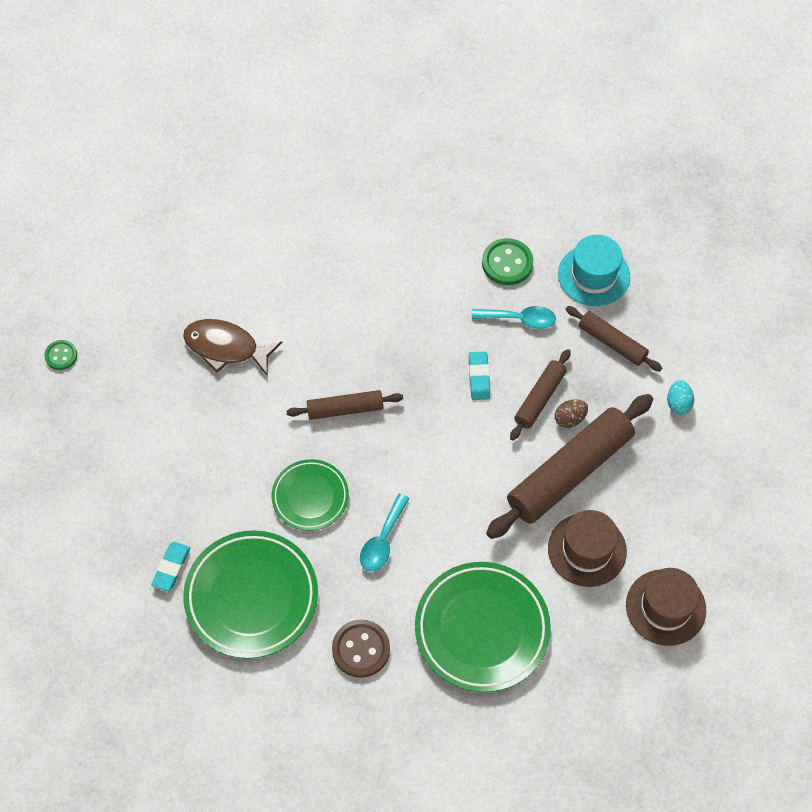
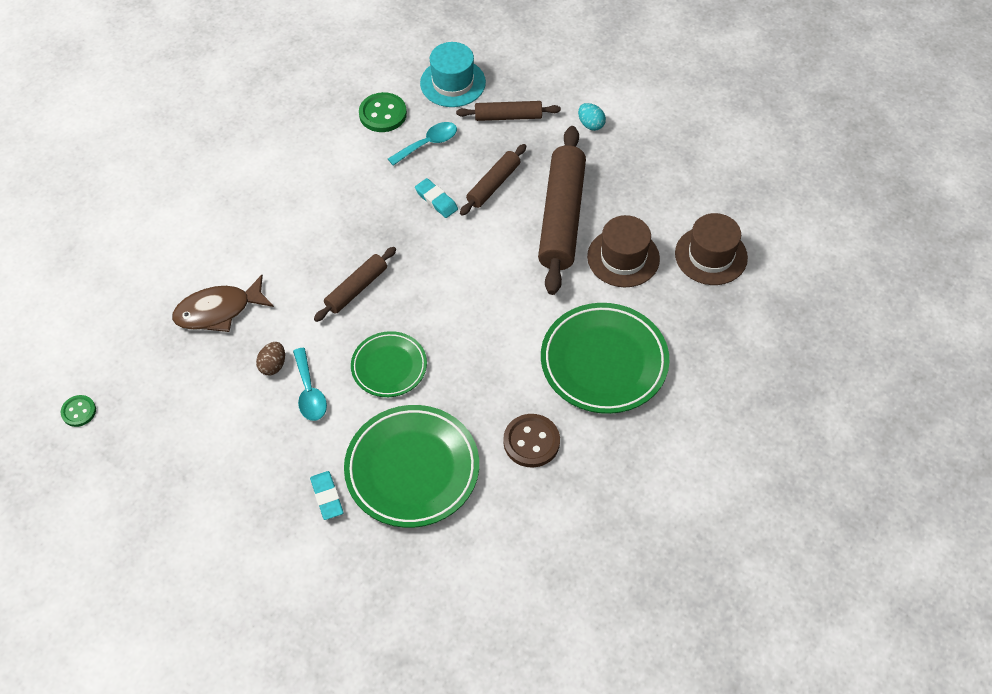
camera: 40 degrees left, 5 degrees down
(382, 540) = (474, 357): turquoise spoon -> turquoise spoon (309, 392)
(539, 398) = (493, 185): brown rolling pin -> brown rolling pin turned 45 degrees clockwise
(569, 419) = (527, 183): brown egg -> brown egg (273, 365)

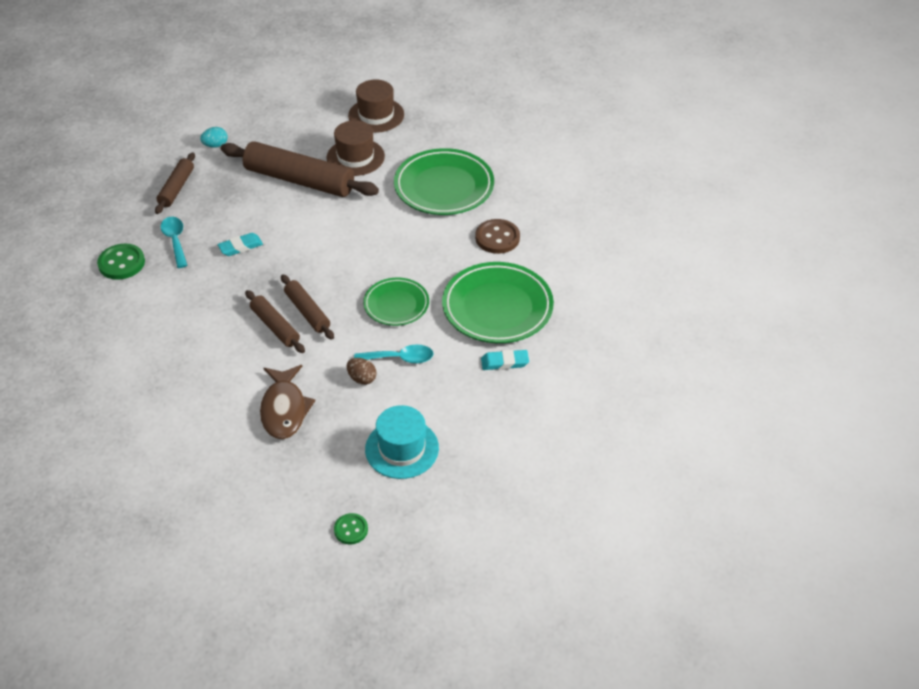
camera: 75 degrees left, 10 degrees down
(452, 83) = (116, 213): turquoise hat -> turquoise hat (402, 448)
(493, 185) = (244, 211): brown rolling pin -> brown rolling pin (275, 327)

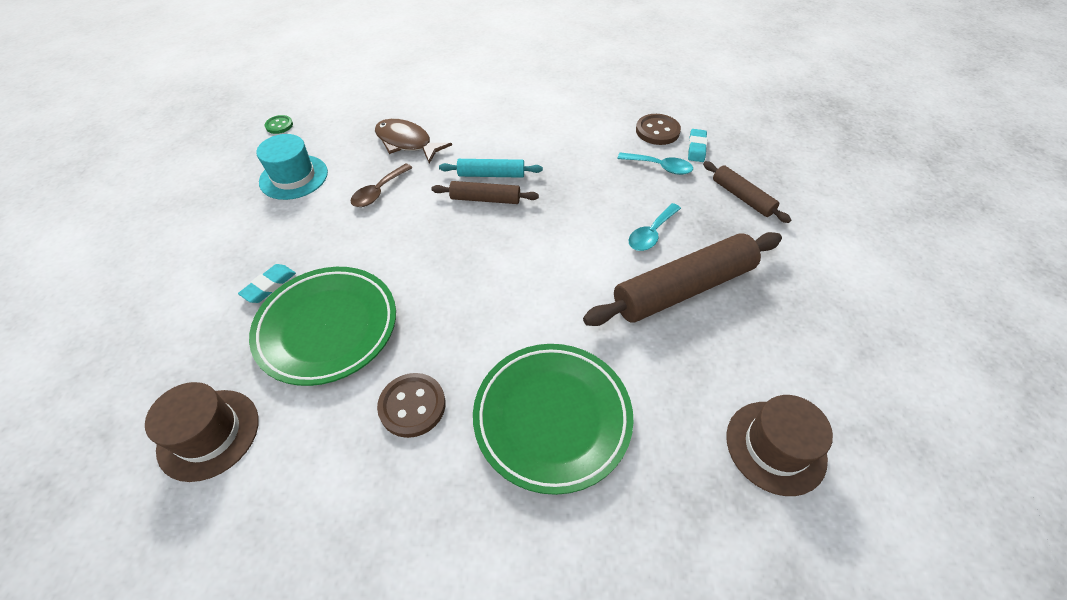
camera: 130 degrees right, 5 degrees up
(121, 263) = (657, 131): green button -> brown button
(215, 145) = (803, 254): turquoise egg -> none
(241, 247) = (612, 199): turquoise eraser -> turquoise eraser (696, 148)
(275, 327) = (491, 175): brown rolling pin -> turquoise rolling pin
(355, 157) = (689, 363): brown hat -> brown hat (209, 434)
(362, 378) = (379, 192): brown egg -> brown spoon
(396, 305) = (425, 257): green plate -> none
(400, 358) = (367, 223): turquoise spoon -> turquoise spoon (651, 234)

